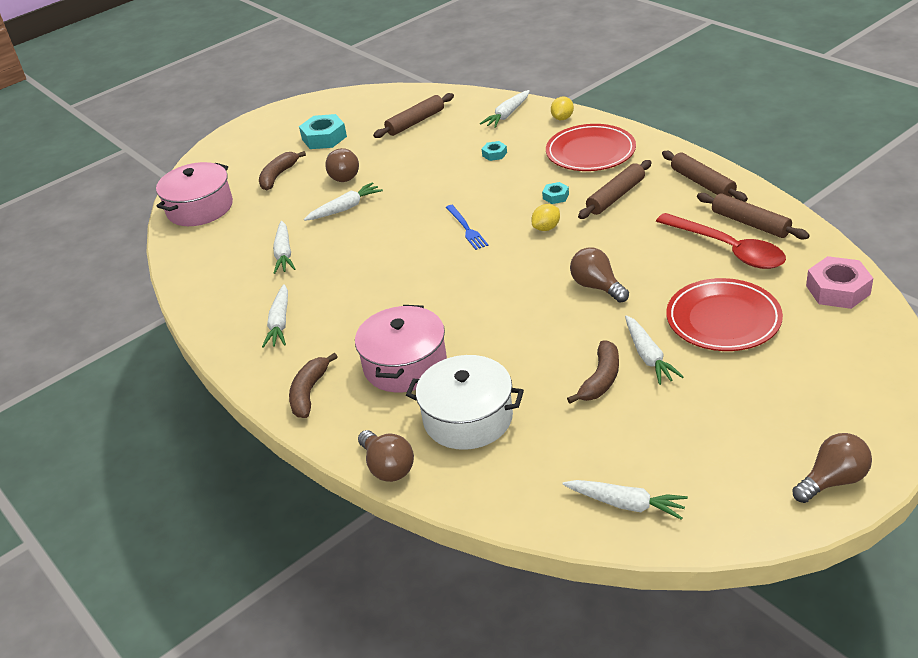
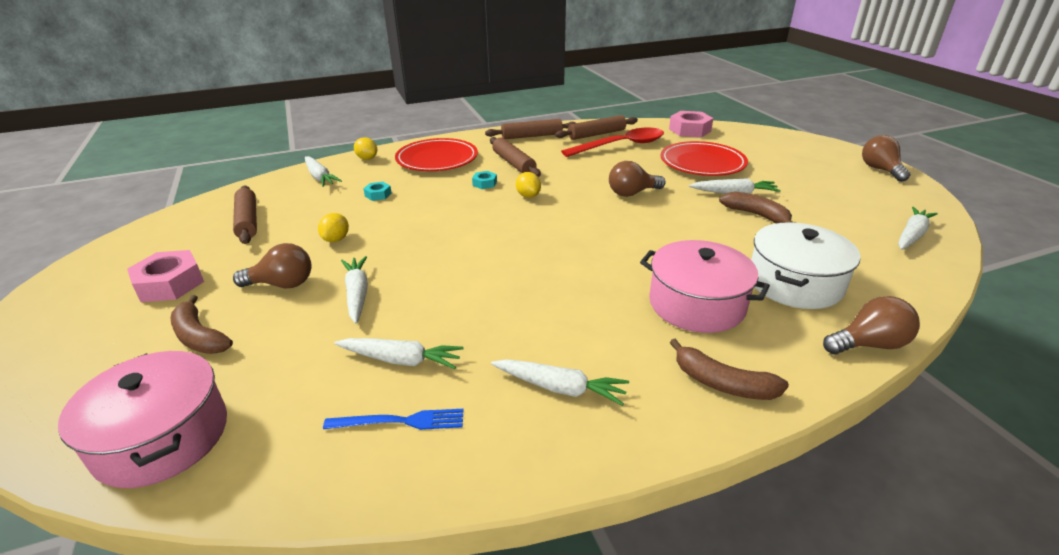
camera: 75 degrees left, 5 degrees down
(324, 138) = (170, 284): turquoise nut -> pink nut
(410, 168) = (336, 239): none -> yellow lemon
(466, 228) = (488, 230): blue fork -> blue fork (400, 421)

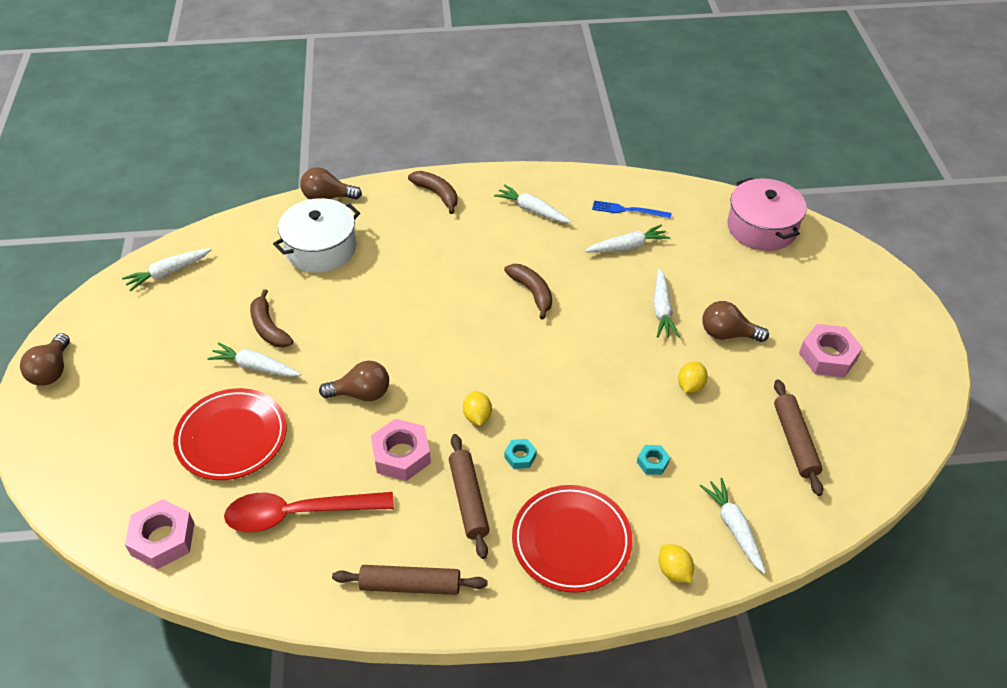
camera: 165 degrees left, 15 degrees up
(199, 337) = (774, 293): brown banana -> brown banana (532, 292)
(401, 360) = (627, 246): white carrot -> white carrot turned 135 degrees clockwise
(574, 172) = (401, 455): none -> pink nut
(597, 134) = (309, 563): brown rolling pin -> none
(696, 304) = (408, 246): pink pot -> none

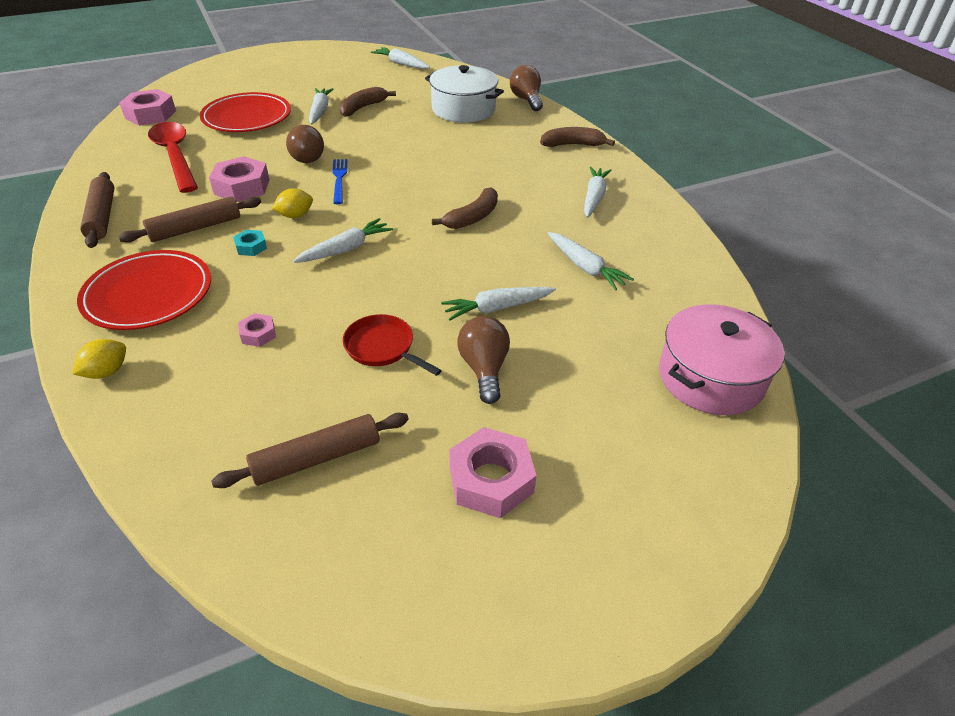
camera: 70 degrees right, 5 degrees down
(52, 371) = (292, 52): brown light bulb -> none
(437, 194) = (573, 145): brown banana -> brown banana turned 120 degrees counterclockwise
(628, 210) = (647, 258): blue fork -> blue fork (339, 179)
(652, 462) = (258, 334): turquoise nut -> pink nut
(690, 386) = (383, 348): yellow lemon -> red pan
(734, 528) = (168, 414): white carrot -> white carrot (345, 249)

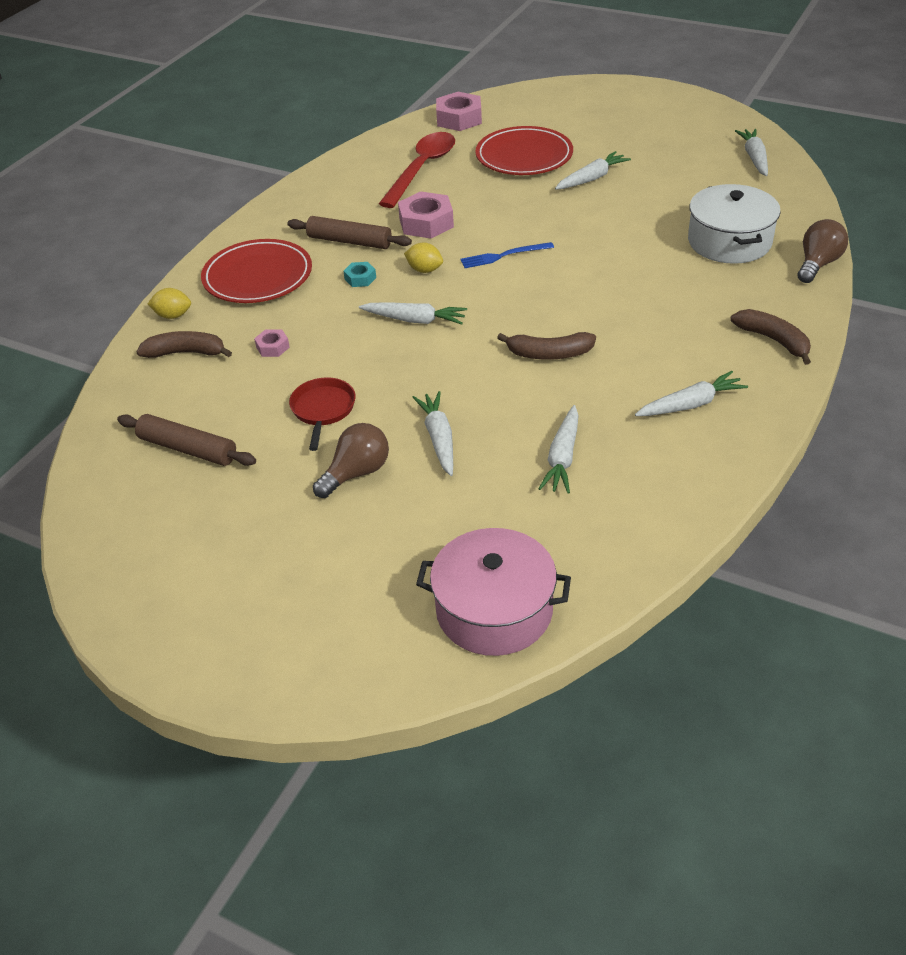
camera: 55 degrees right, 0 degrees up
(102, 216) = (311, 198): brown rolling pin -> none
(306, 157) = (511, 220): brown light bulb -> none
(339, 179) = (503, 256): blue fork -> blue fork turned 150 degrees counterclockwise
(363, 108) = (635, 193): brown banana -> brown banana (186, 353)
(491, 480) = (246, 540): pink nut -> none
(497, 308) = (439, 439): white carrot -> white carrot turned 45 degrees clockwise

